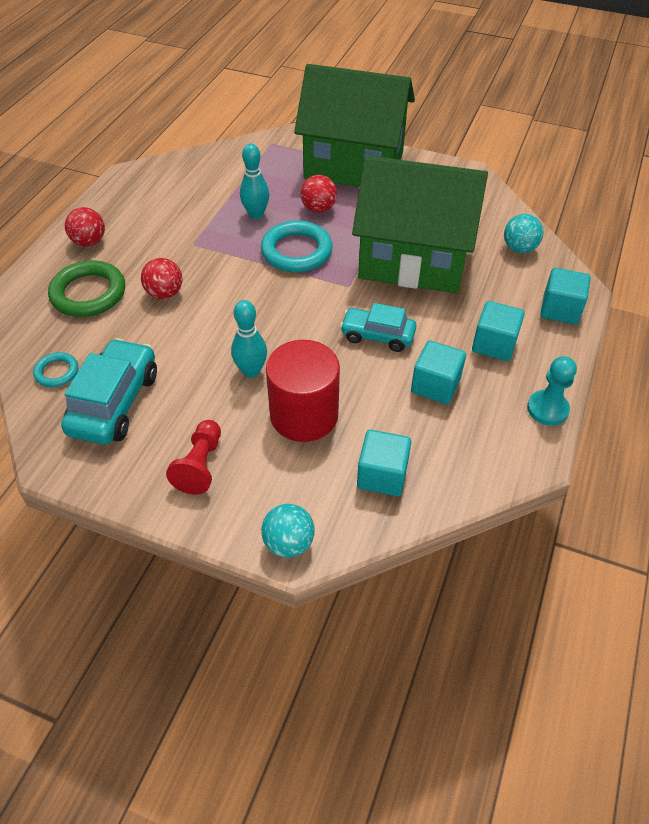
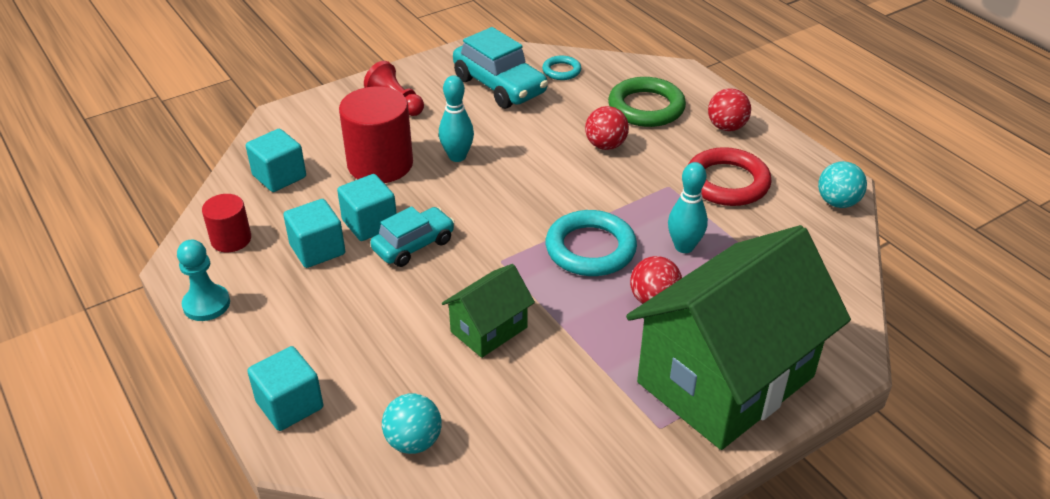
camera: 125 degrees right, 10 degrees down
(166, 219) = (727, 182): none -> red ring
(288, 543) = (289, 115): turquoise ball -> turquoise ball (837, 202)
(413, 261) = (489, 329): green house -> green house, size x0.45
(480, 447) = (231, 239): none -> red cylinder
(494, 344) = (311, 318): turquoise cube -> turquoise cube (370, 224)

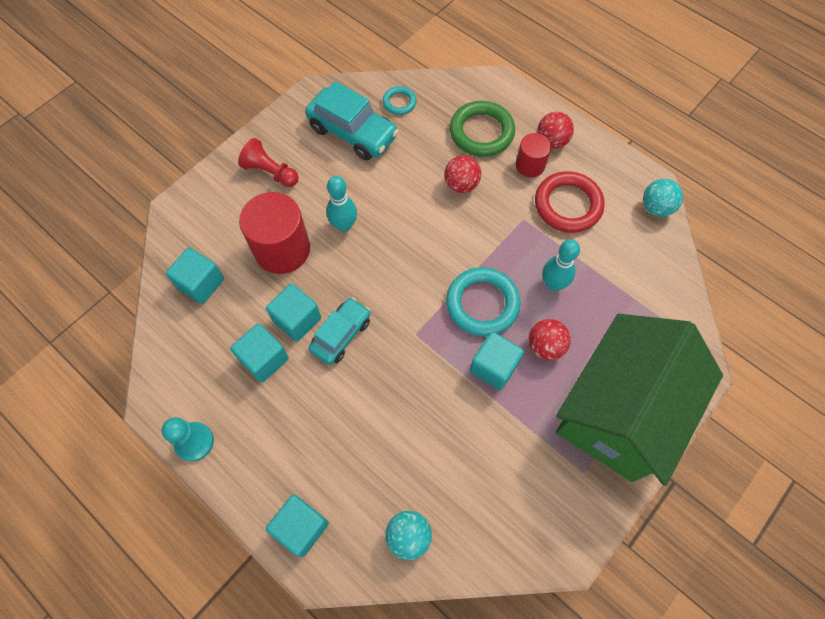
camera: 15 degrees left, 25 degrees up
(231, 239) = (187, 366): red cylinder -> red cylinder (530, 165)
(489, 329) = (429, 409): green house -> none
(582, 306) = (494, 367): none -> turquoise cube

